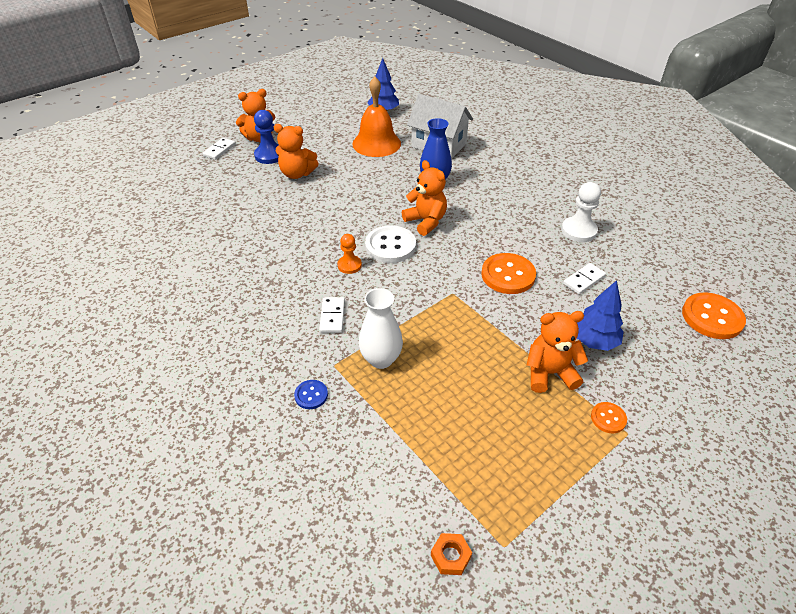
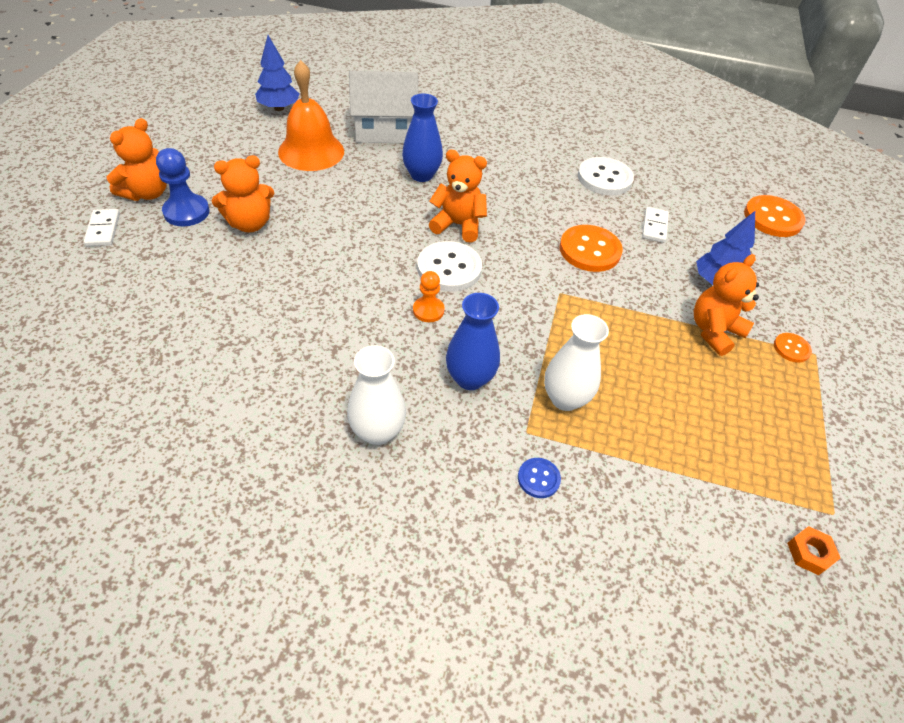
camera: 40 degrees left, 5 degrees up
(247, 318) = (377, 431): none -> white vase
(332, 316) = (470, 378): white domino -> blue vase
(578, 231) = (604, 178): white pawn -> white button

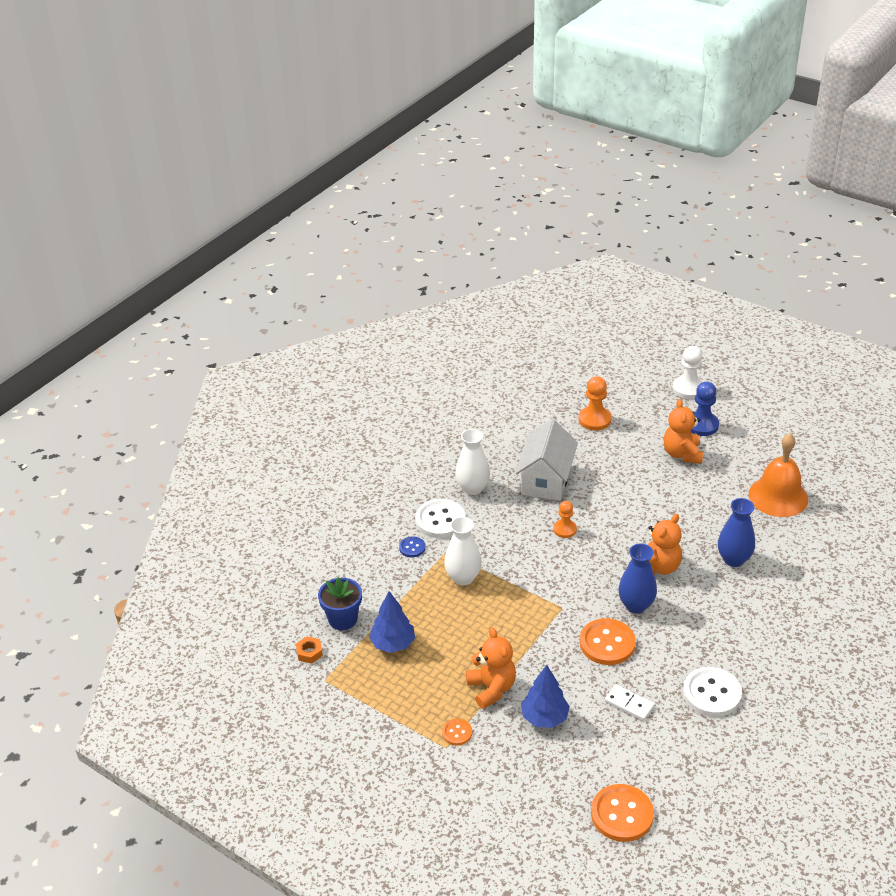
camera: 115 degrees right, 10 degrees down
(103, 229) = (688, 389): white domino -> white pawn
(147, 193) = (728, 408): orange teddy bear -> none
(182, 314) = (594, 420): none -> orange pawn
(279, 108) = (853, 484): blue tree -> blue tree (393, 644)
(384, 131) = (810, 548): white house -> white house (546, 480)
(449, 268) = (606, 550): white button -> white button (440, 520)
(470, 378) = (497, 536): blue vase -> blue vase (636, 605)
(724, 529) = (342, 619): none -> blue flower pot

